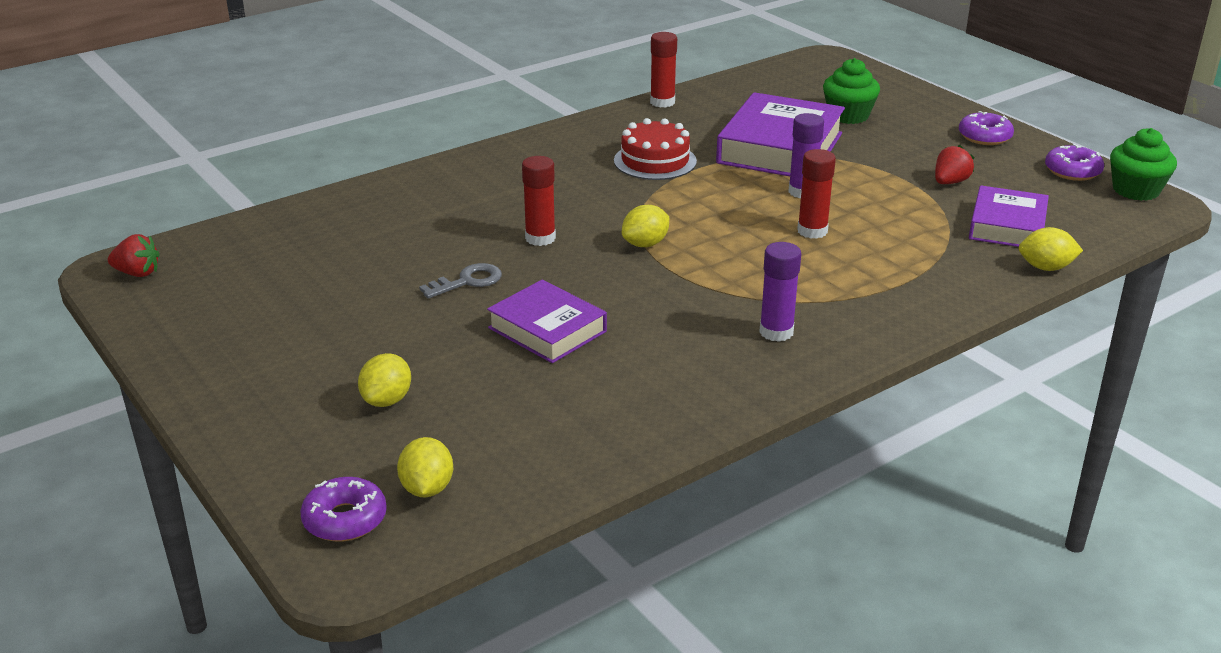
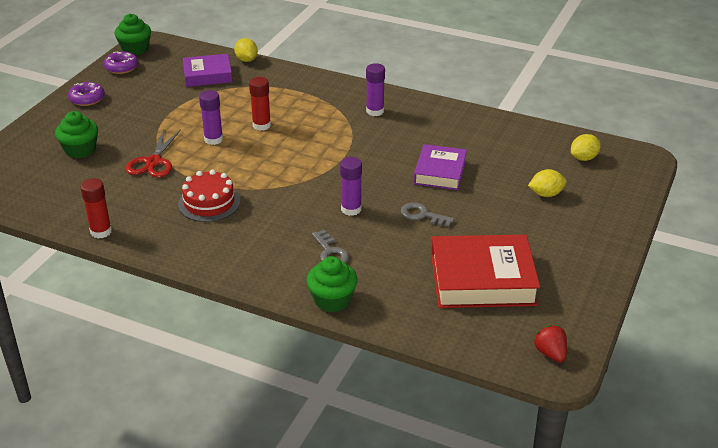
camera: 120 degrees left, 5 degrees up
(299, 278) = (482, 279): none -> red book
(345, 519) = (624, 169): purple donut -> none
(396, 184) = (332, 300): none -> green cupcake
(474, 203) = (330, 252): none -> grey key
(540, 238) = (351, 209): red glue stick -> purple glue stick
(645, 244) = (324, 171): yellow lemon -> none
(780, 148) = (153, 162): purple book -> red scissors
(950, 182) = (164, 98): red strawberry -> none

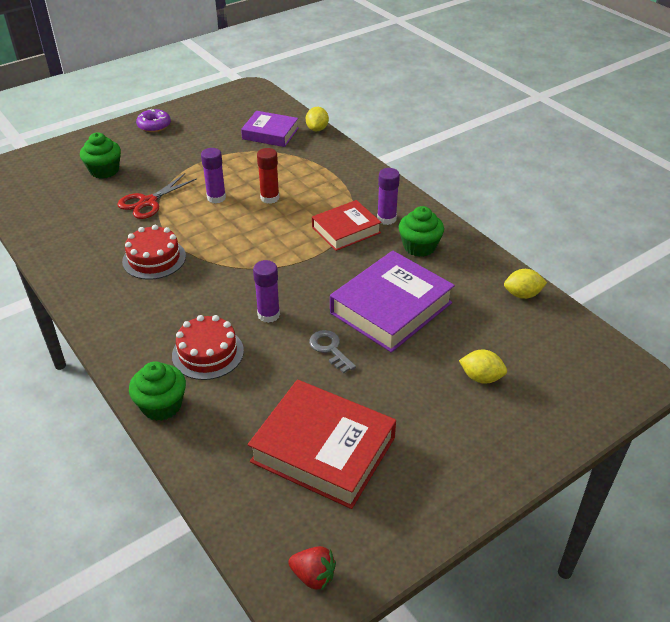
camera: 30 degrees right, 5 degrees up
(101, 231) = (46, 253): red glue stick -> none
(121, 67) = (208, 105): purple donut -> none
(135, 49) = (234, 91): green cupcake -> green cupcake (419, 247)
(330, 252) = (208, 353): grey key -> red cake
(350, 129) = (346, 230): none -> red book
(440, 172) = (391, 308): purple book -> purple book, size x1.60
(550, 353) = (313, 576): red strawberry -> red strawberry turned 105 degrees clockwise
(583, 158) = (563, 351): yellow lemon -> yellow lemon (522, 294)

